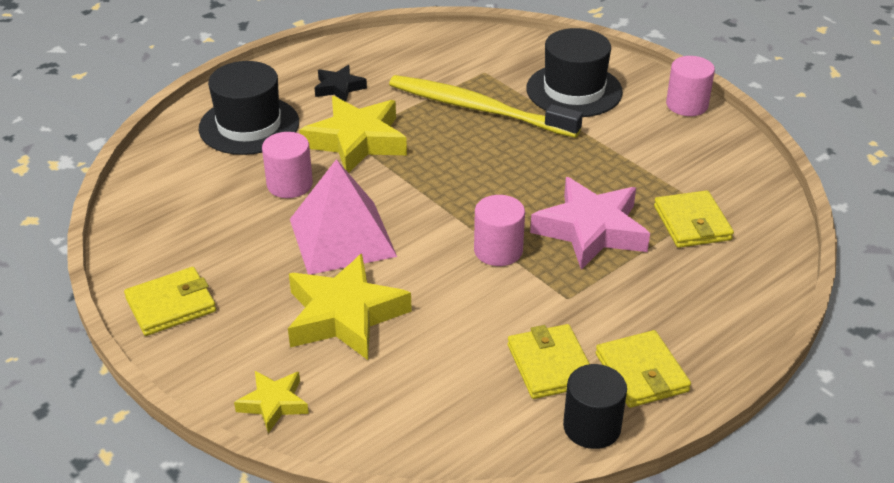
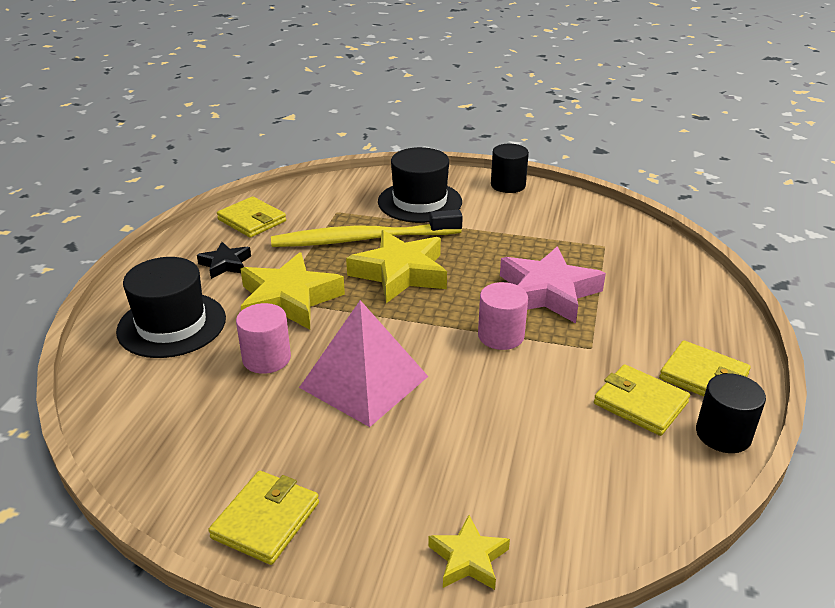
camera: 35 degrees left, 5 degrees down
(344, 315) = (441, 446): yellow star -> yellow star (400, 273)
(687, 105) = (508, 185): pink cylinder -> black cylinder
(692, 223) = (606, 259): yellow wallet -> yellow wallet (252, 220)

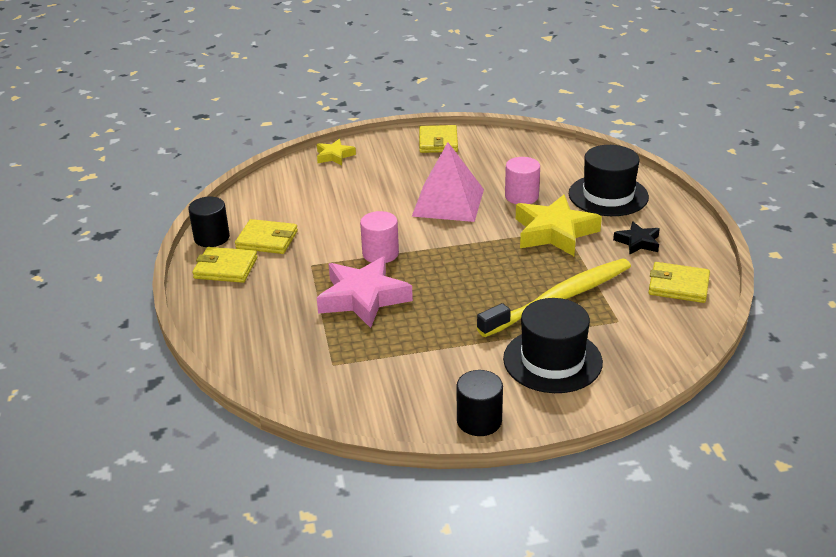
camera: 155 degrees right, 0 degrees up
(400, 273) = (495, 277): yellow star -> none

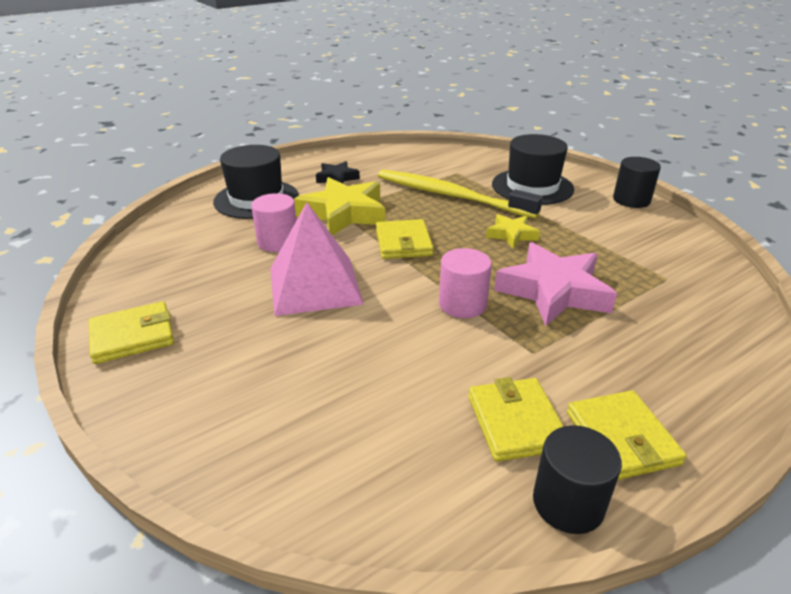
camera: 115 degrees left, 0 degrees up
(334, 156) = (200, 446): yellow star -> yellow star (511, 235)
(678, 286) = (391, 159): yellow wallet -> yellow wallet (403, 243)

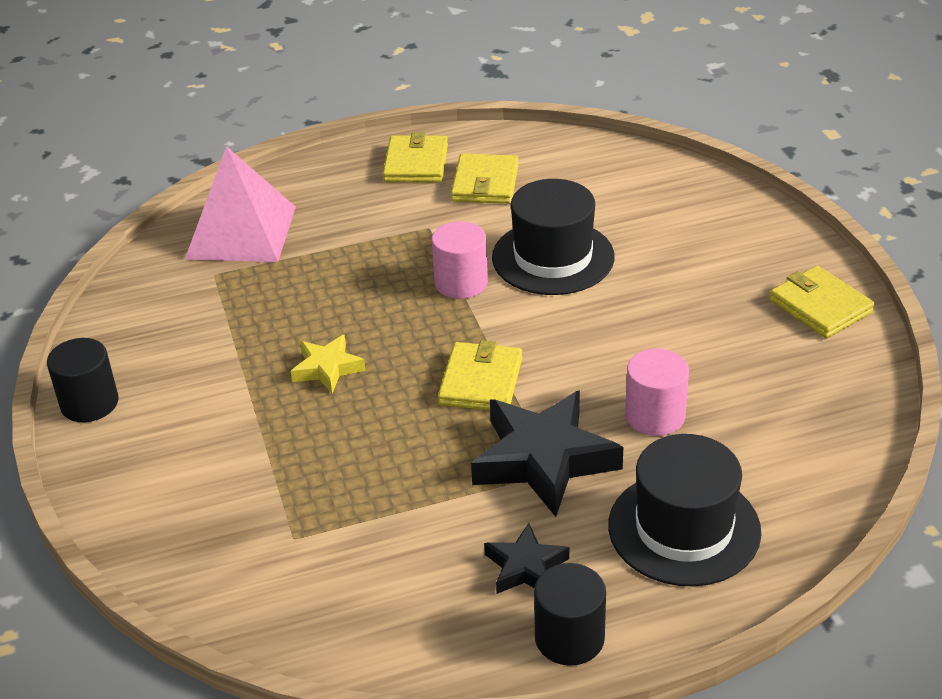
camera: 160 degrees left, 5 degrees up
(132, 336) = (820, 306): yellow wallet -> yellow wallet turned 60 degrees clockwise
(314, 285) = (617, 334): pink pyramid -> pink pyramid (241, 232)
(344, 213) = (543, 460): yellow star -> black star
(450, 195) = (353, 471): yellow toothbrush -> none
(532, 187) = (202, 466): black hat -> black hat (553, 257)
(553, 291) = (352, 280): pink star -> none
(568, 503) = (485, 141): black cylinder -> black cylinder (569, 638)

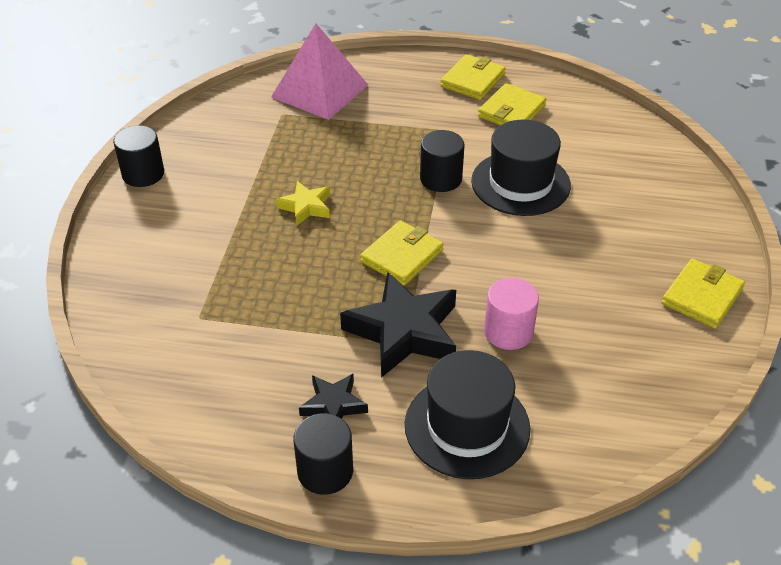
camera: 25 degrees right, 5 degrees up
(461, 283) = (441, 179): pink cylinder -> black cylinder
(820, 306) = (702, 296): yellow wallet -> yellow wallet turned 45 degrees clockwise

